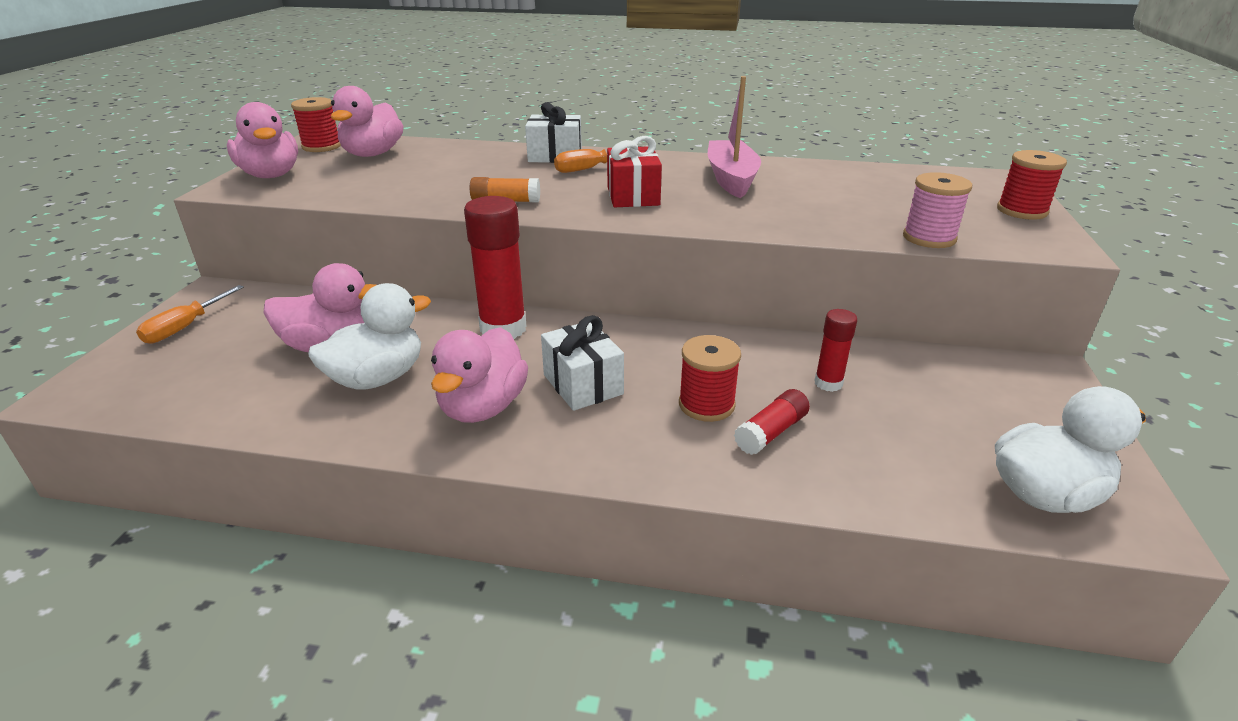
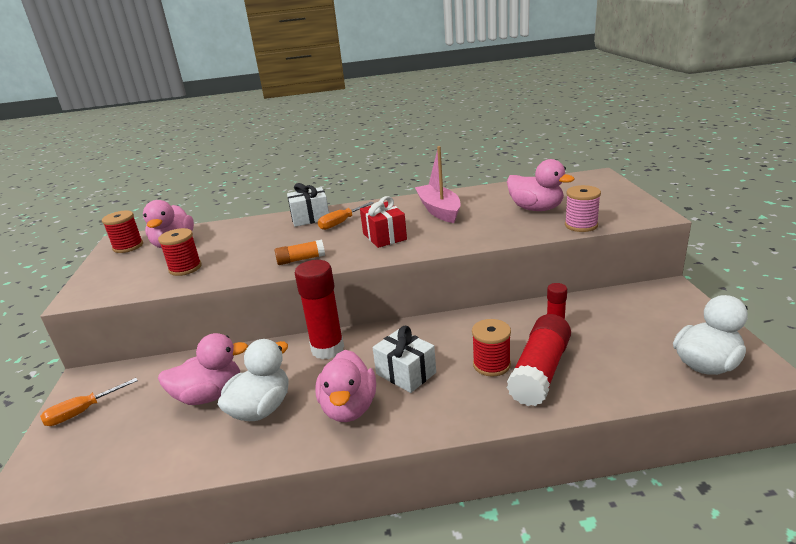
camera: 15 degrees left, 5 degrees down
(185, 327) = (82, 412): orange screwdriver -> orange screwdriver turned 45 degrees clockwise
(271, 175) = (106, 278): pink duck -> pink duck (536, 209)
(771, 432) = (540, 371): red glue stick -> red glue stick, size x1.87
(1022, 211) = (620, 196): red spool -> red spool (185, 268)

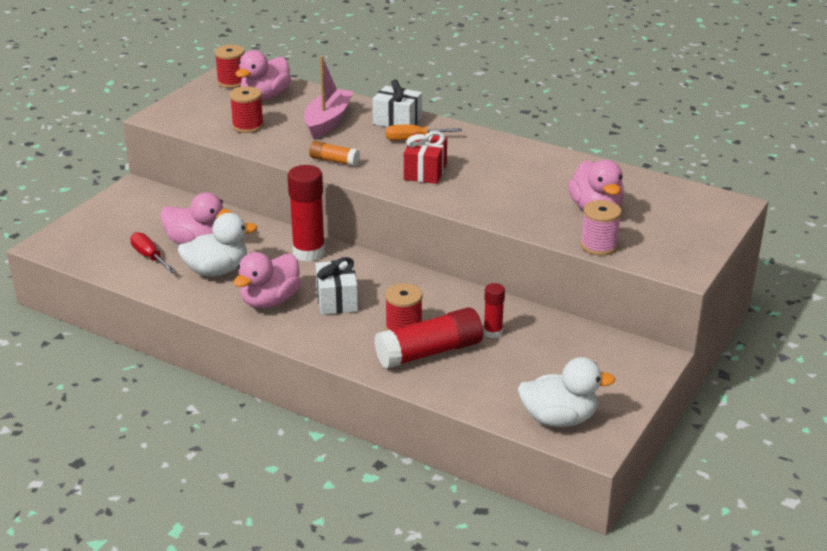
camera: 35 degrees right, 5 degrees up
(82, 412) = (114, 212): orange screwdriver -> none
(171, 434) = (150, 257): none -> red screwdriver
(439, 210) = (511, 167): pink boat -> pink boat (328, 121)

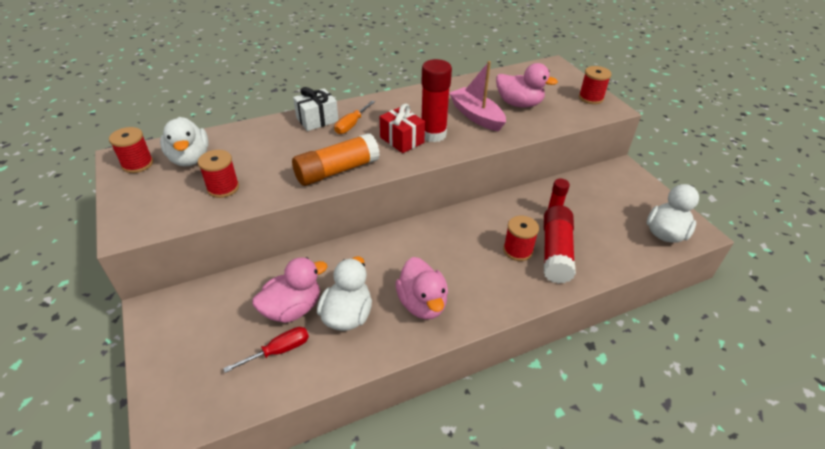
camera: 55 degrees left, 10 degrees up
(150, 257) = (278, 351): red screwdriver -> red screwdriver turned 150 degrees clockwise
(265, 97) = (190, 159): pink duck -> white duck
(309, 252) = (376, 250): red glue stick -> red glue stick (433, 134)
(328, 121) = (274, 147): pink boat -> pink boat (476, 116)
(334, 161) = (337, 171): orange glue stick -> orange glue stick, size x1.87
(337, 300) = (454, 266): white gift -> none
(599, 246) = (562, 121): pink spool -> none
(686, 250) = (591, 98): none -> red spool

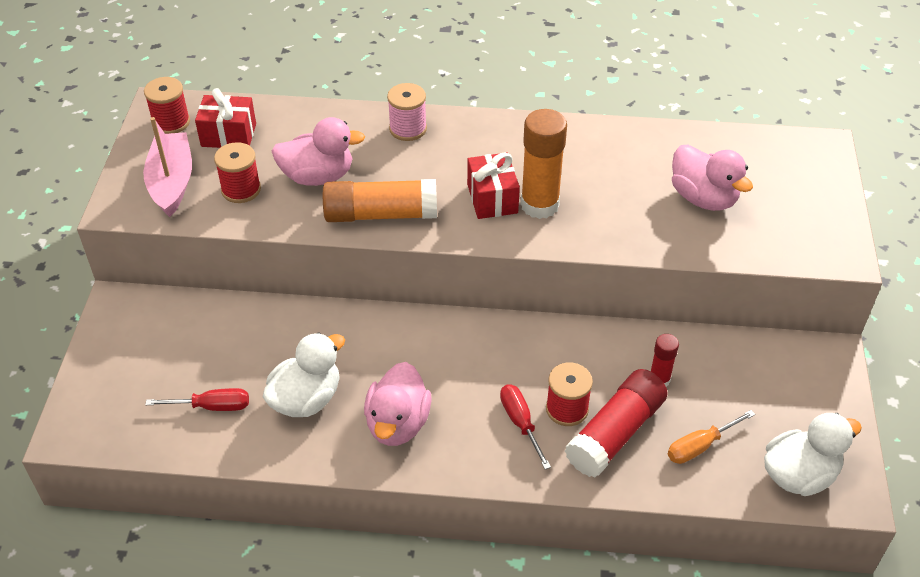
camera: 30 degrees right, 5 degrees up
(190, 159) = (228, 135): white duck -> red gift
(292, 309) = (254, 365): pink duck -> pink duck (318, 176)
(317, 120) = (408, 129): white gift -> pink spool
(351, 125) = (445, 152): orange screwdriver -> orange screwdriver (700, 446)
(433, 134) = (539, 205): red glue stick -> orange glue stick
(476, 116) = (623, 197): pink boat -> pink boat (172, 182)
(498, 270) = (520, 423): none -> red screwdriver
(591, 98) = (826, 226): red spool -> none

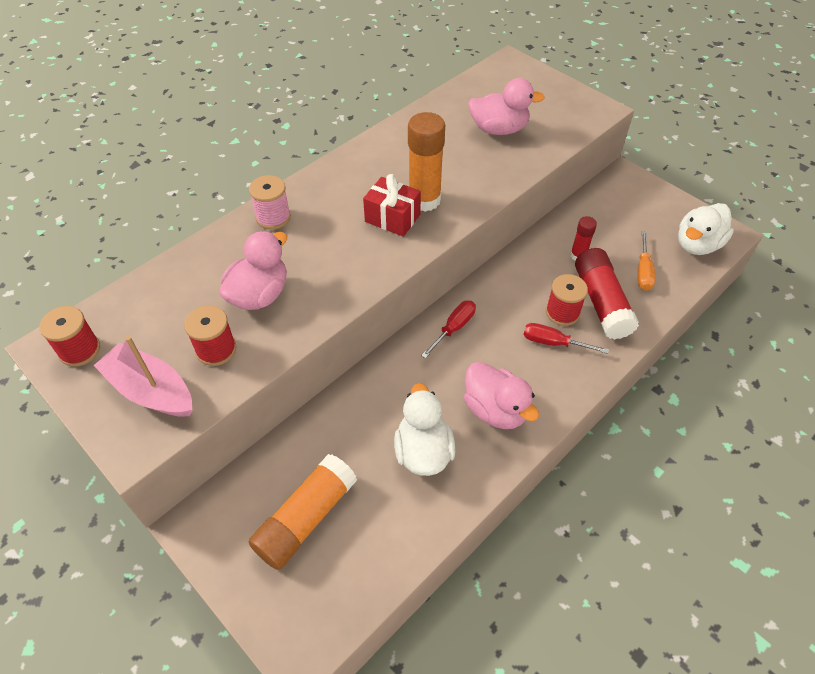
camera: 50 degrees left, 5 degrees up
(212, 406) = (372, 520): red screwdriver -> red screwdriver (453, 328)
(228, 135) = (145, 321): red gift -> none
(381, 214) = (340, 283): orange glue stick -> orange glue stick (306, 518)
(799, 475) = (697, 245): white duck -> white duck turned 150 degrees counterclockwise

